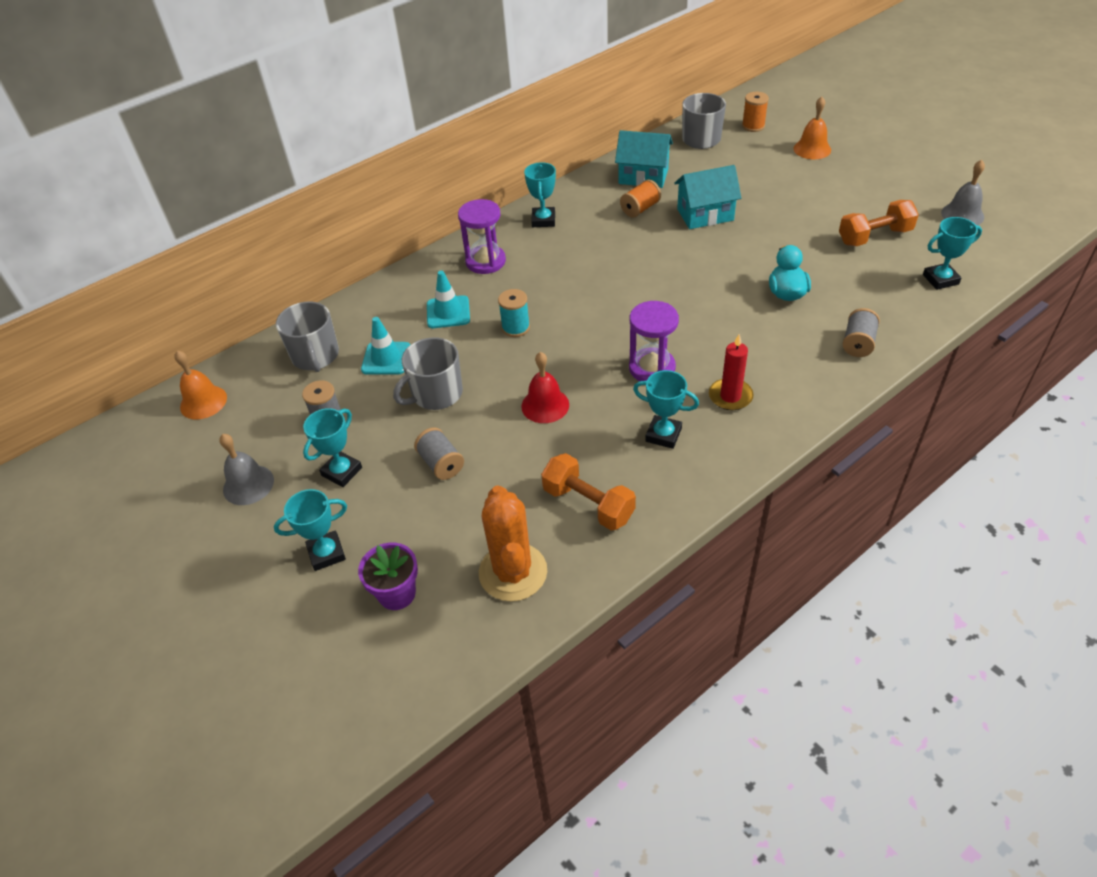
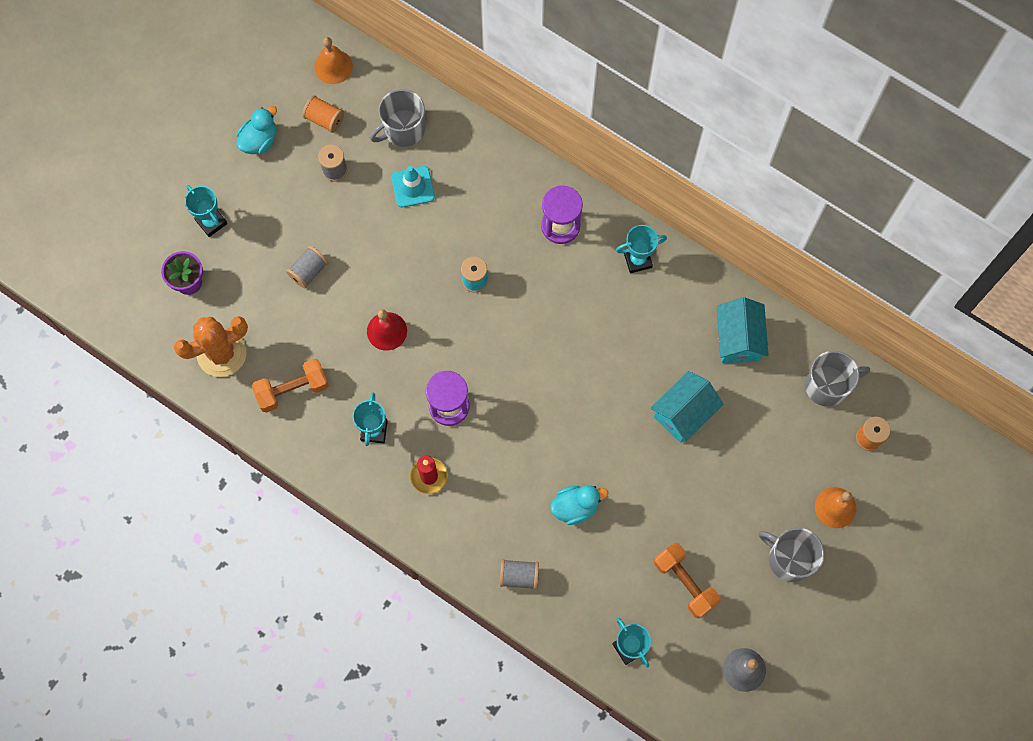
camera: 70 degrees right, 25 degrees up
(248, 485) = (259, 140): grey bell -> turquoise duck
(342, 472) = (286, 202): turquoise trophy -> none
(436, 394) = (381, 241): grey mug -> grey mug (789, 559)
(448, 312) = (482, 217): turquoise traffic cone -> none
(588, 504) = (292, 390): orange dumbbell -> orange dumbbell turned 45 degrees clockwise
(640, 209) = (678, 348): orange spool -> orange spool (324, 119)
(705, 215) = (684, 413): turquoise house -> turquoise house turned 75 degrees clockwise

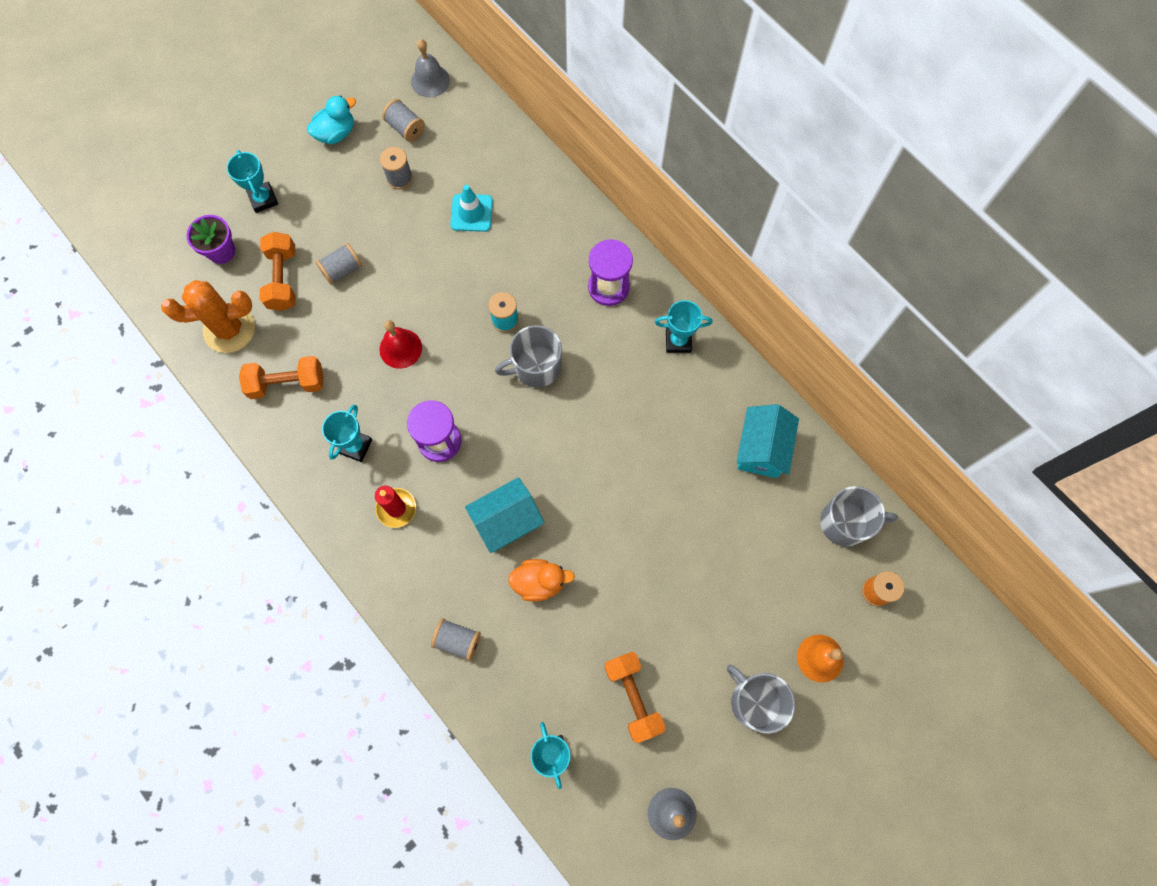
camera: 15 degrees right, 0 degrees up
(256, 294) = (283, 279): none -> orange dumbbell
(324, 119) = (405, 128): orange spool -> grey spool
(333, 66) = (430, 80): orange bell -> grey bell
(403, 129) = (479, 155): grey mug -> grey mug (536, 367)
(575, 507) = (539, 582): turquoise duck -> orange duck
(684, 413) = (682, 512): turquoise house -> turquoise house (507, 521)

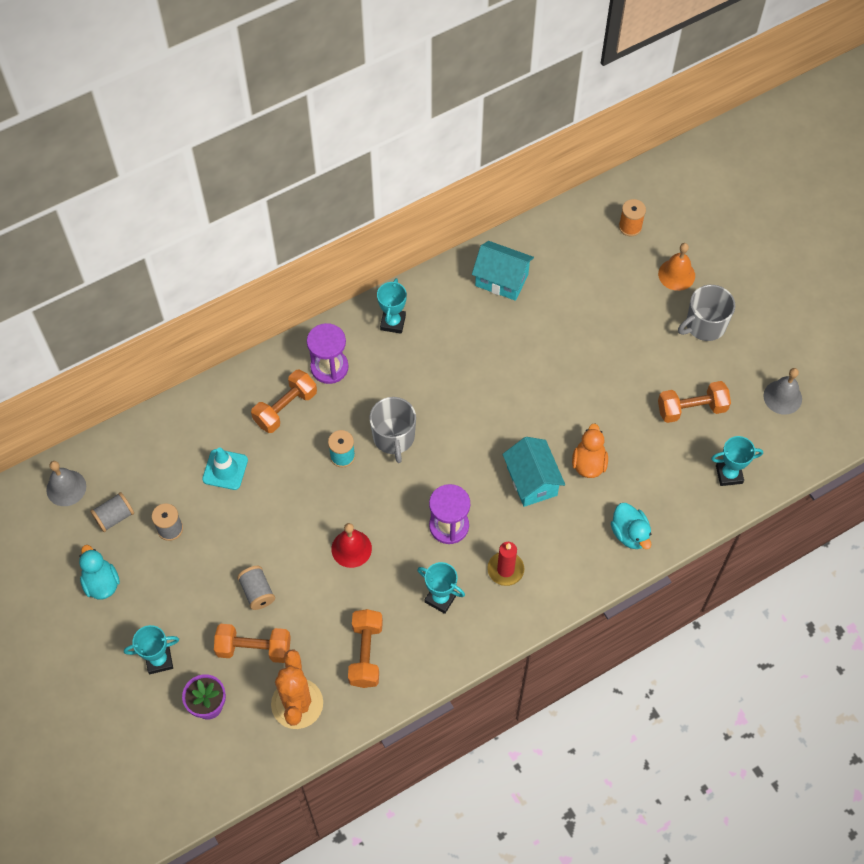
camera: 80 degrees left, 10 degrees down
(458, 640) = (630, 533): grey spool -> turquoise duck
(551, 254) = (285, 408): none -> orange dumbbell
(845, 523) = (573, 235): grey mug -> none

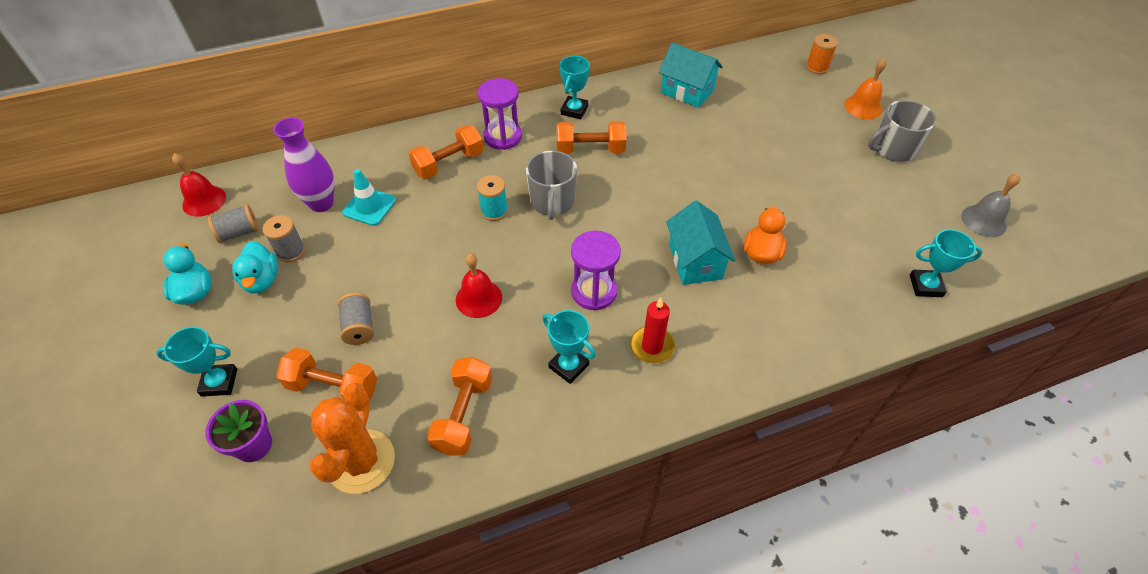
camera: 10 degrees right, 10 degrees down
(66, 488) = (204, 201): grey bell -> red bell
(179, 473) = (321, 203): none -> purple vase
(630, 533) = (805, 330): turquoise duck -> turquoise duck (262, 280)
(691, 409) = (880, 218): orange dumbbell -> orange dumbbell (590, 149)

